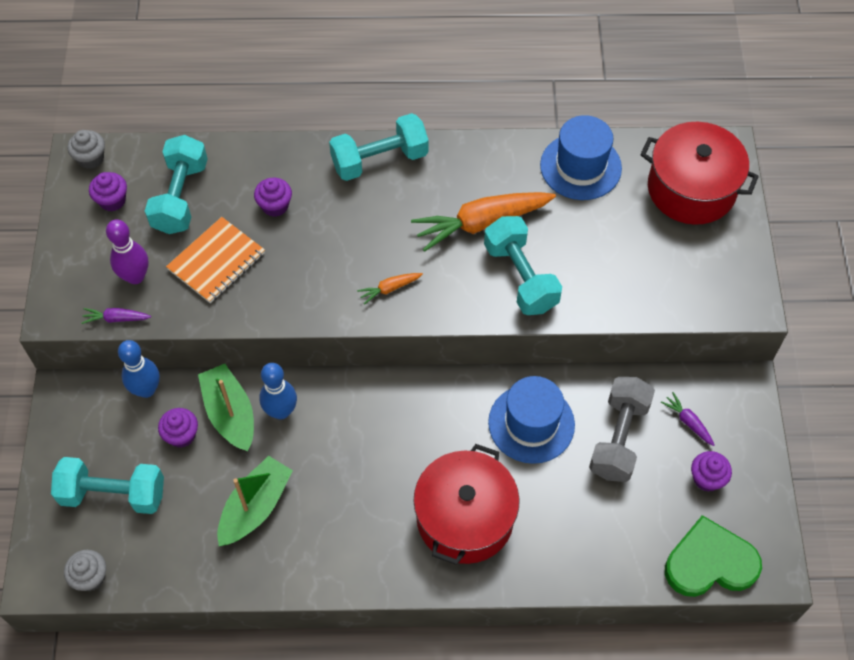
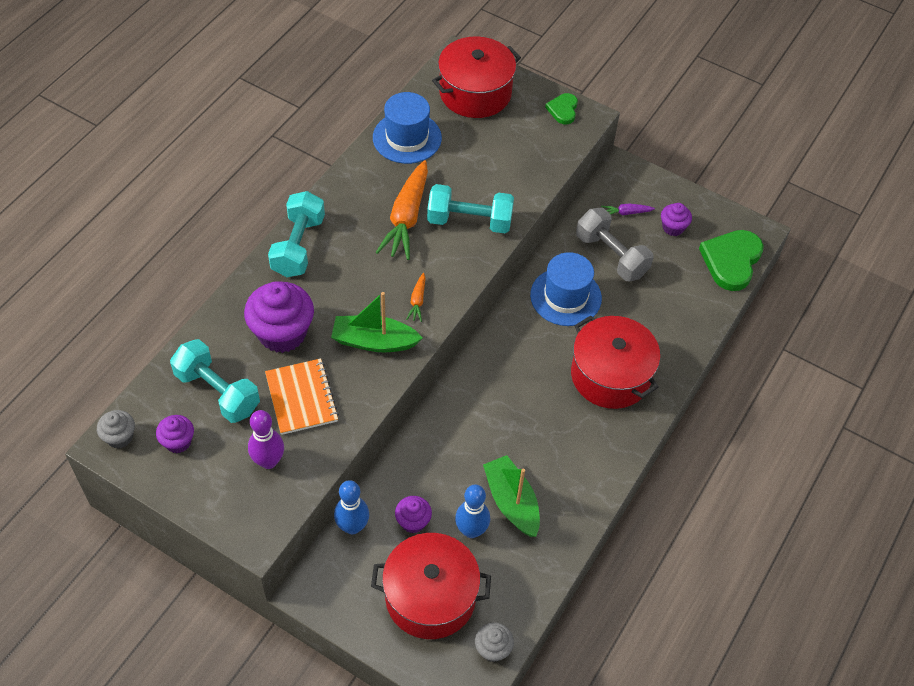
camera: 60 degrees left, 5 degrees down
(113, 494) = (430, 597): turquoise dumbbell -> red pot
(116, 318) = (298, 494): purple carrot -> none
(230, 414) = (419, 478): green boat -> green boat (374, 341)
(275, 206) = (282, 333): purple cupcake -> purple cupcake, size x1.93
(281, 411) = (442, 443): blue bowling pin -> blue bowling pin (471, 530)
(740, 277) = (563, 110): none -> green heart

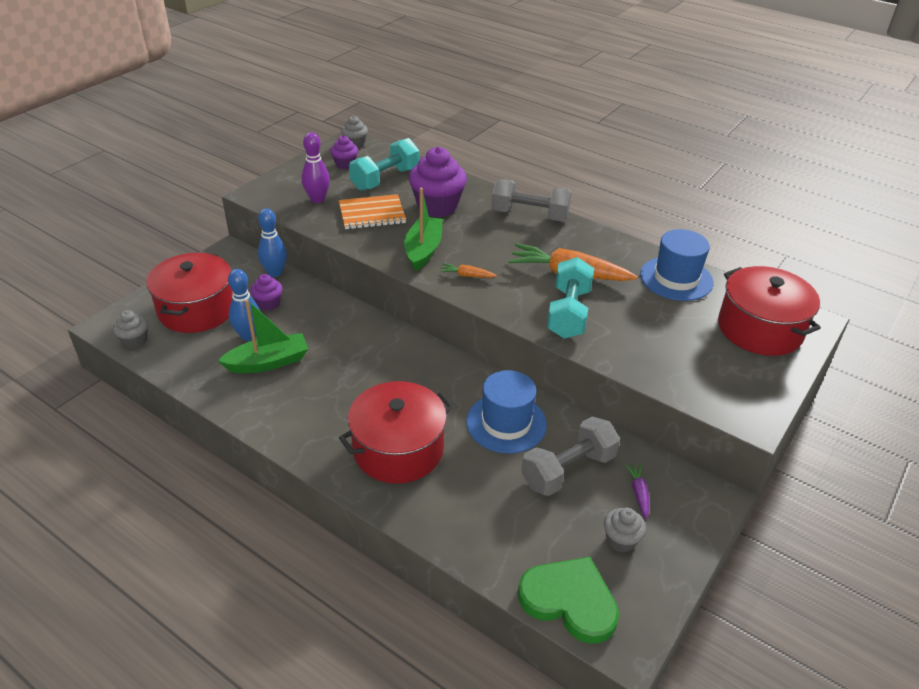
camera: 95 degrees right, 15 degrees down
(298, 246) = (529, 215): turquoise dumbbell -> grey dumbbell
(563, 110) = (757, 399): green heart -> none
(673, 227) = (621, 540): purple cupcake -> grey cupcake

